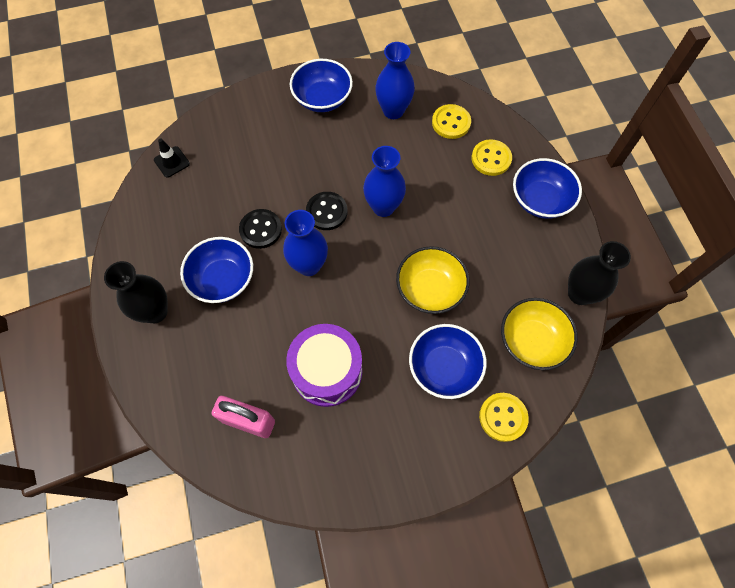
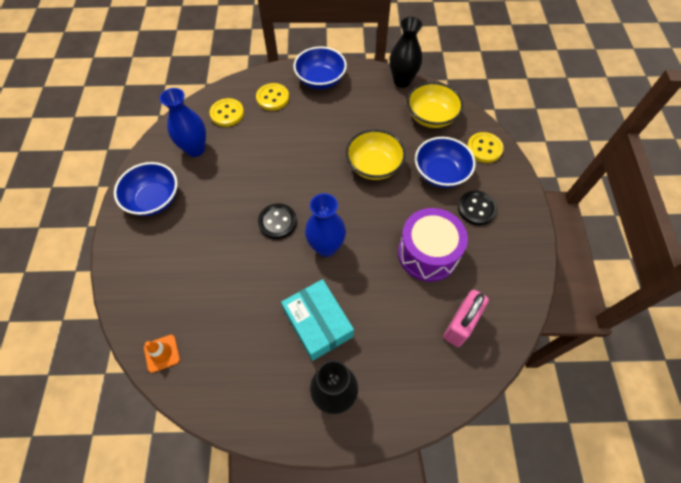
camera: 75 degrees left, 5 degrees down
(172, 162) = (162, 353): black traffic cone -> orange traffic cone
(223, 279) = (318, 323): blue bowl -> turquoise box
(260, 229) = (276, 280): black button -> black button (476, 209)
(383, 207) = (289, 179): blue vase -> none

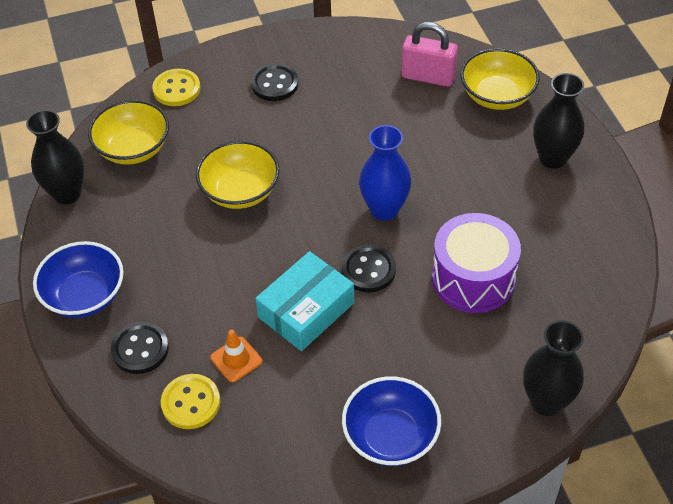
camera: 105 degrees left, 10 degrees down
(126, 295) = (546, 401): none -> black vase
(162, 353) = (595, 327): orange traffic cone -> orange traffic cone (236, 359)
(195, 149) = (278, 419): blue vase -> none
(273, 98) = (140, 349): yellow button -> black button
(318, 323) = (484, 191): turquoise box -> turquoise box (306, 310)
(423, 376) = (497, 96): none -> yellow bowl
(427, 253) = (354, 116): purple drum -> purple drum (473, 278)
(440, 173) = (231, 123): blue bowl -> none

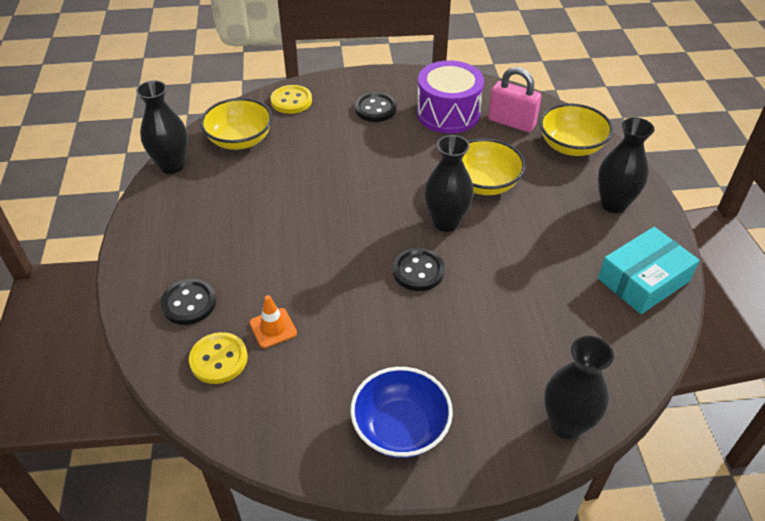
camera: 10 degrees right, 5 degrees down
(85, 296) = (157, 249): blue bowl -> none
(240, 191) = (320, 187): yellow bowl -> yellow bowl (484, 183)
(306, 310) = (350, 296): turquoise box -> turquoise box (643, 280)
(384, 209) = (446, 222): blue vase -> black vase
(473, 278) = (516, 295): purple drum -> purple drum (448, 113)

